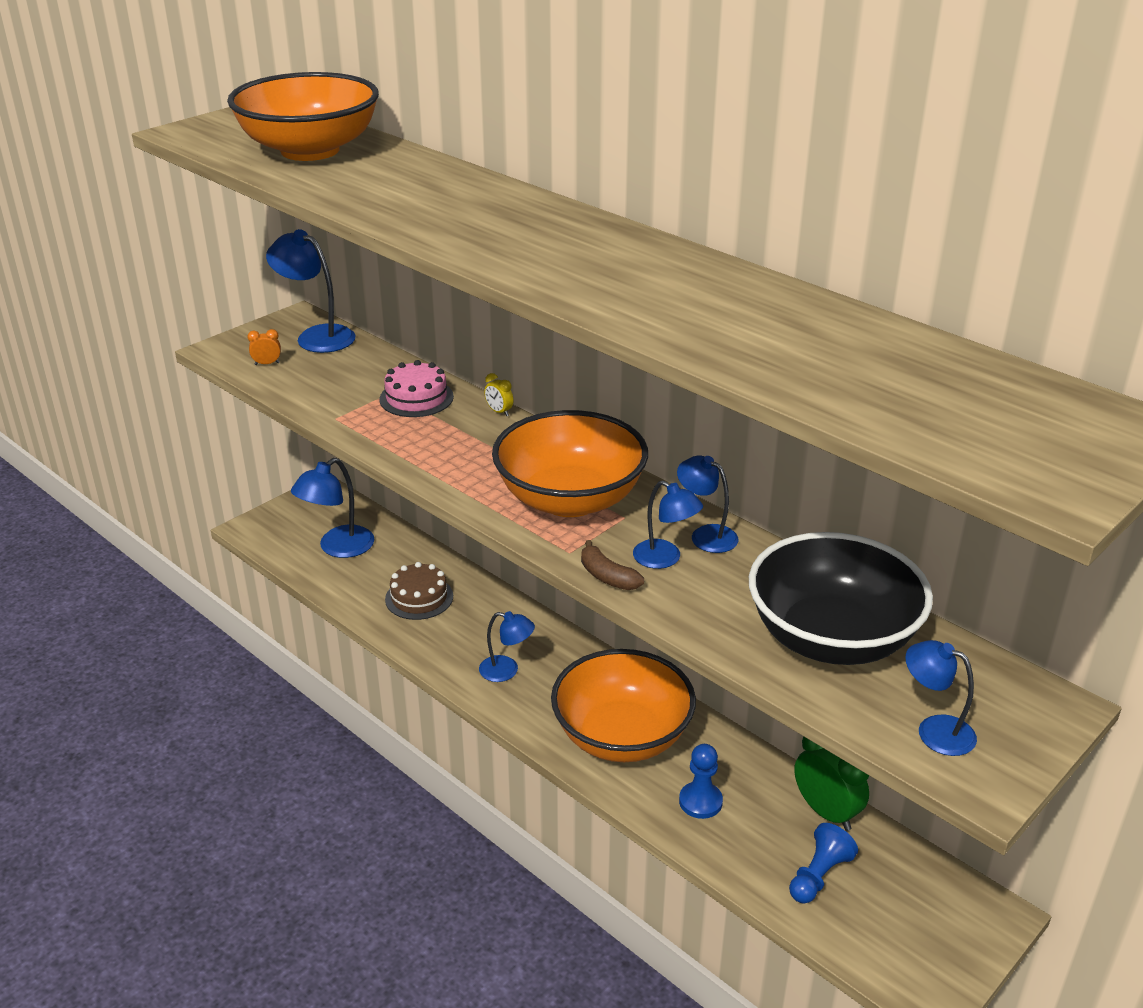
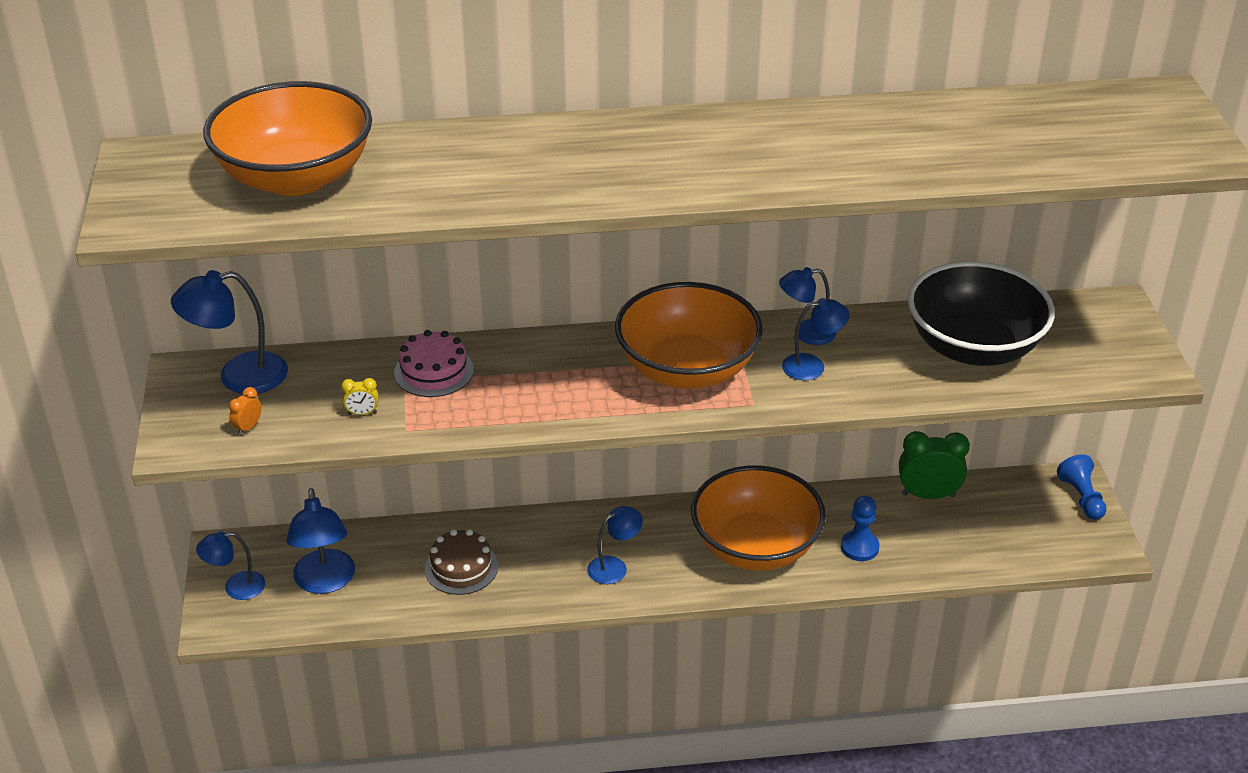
camera: 50 degrees left, 5 degrees up
(499, 412) = (516, 340): yellow clock -> yellow clock (362, 413)
(607, 577) = (803, 402): brown banana -> none
(819, 875) = (977, 534): blue pawn -> blue pawn (1081, 497)
(934, 730) = (1095, 361): blue lamp -> blue lamp (236, 587)

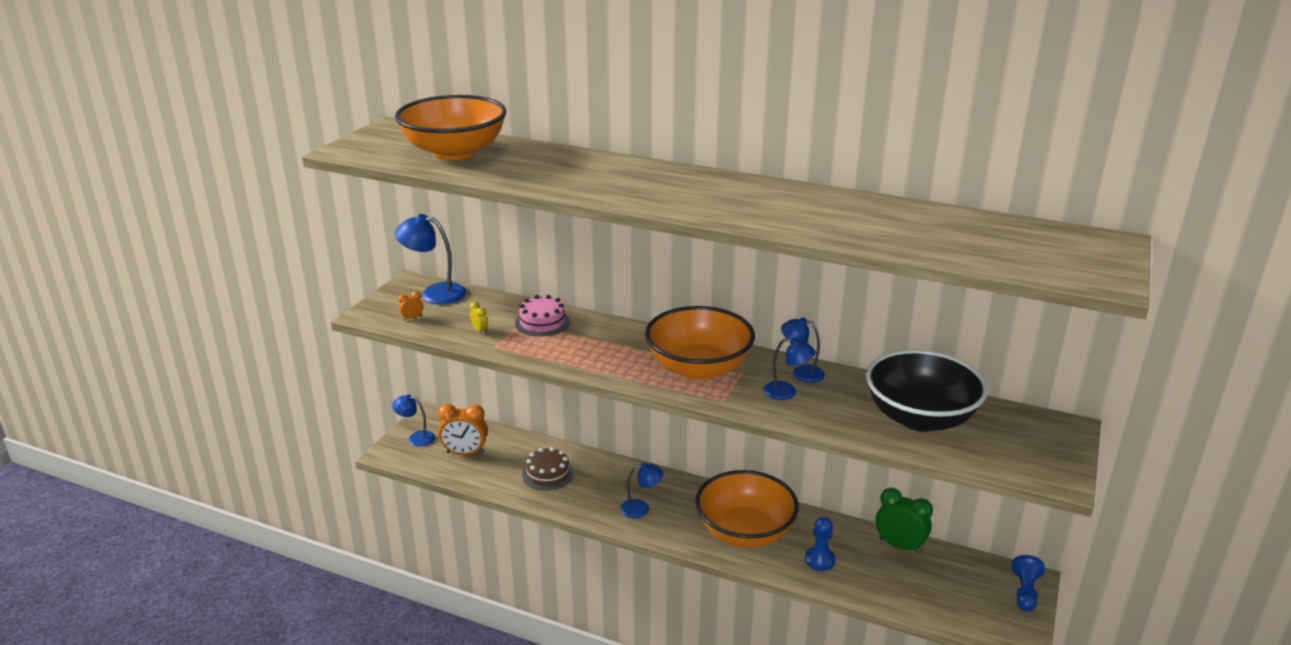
camera: 30 degrees right, 10 degrees down
(325, 582) = (465, 453): blue lamp -> orange clock
(362, 413) = (479, 330): yellow clock -> yellow clock turned 150 degrees counterclockwise

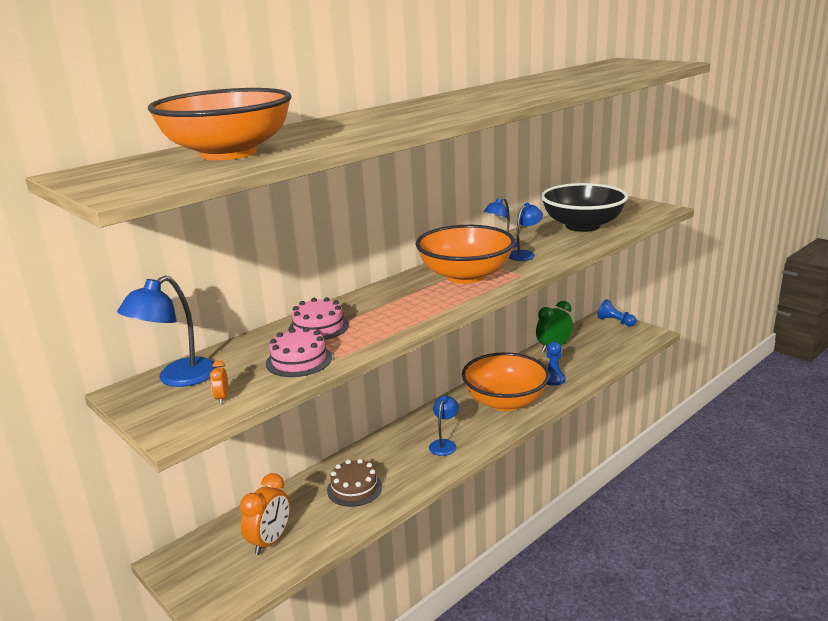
camera: 65 degrees left, 5 degrees down
(416, 438) = (204, 578): blue lamp -> none
(479, 330) = (299, 360): yellow clock -> pink cake

